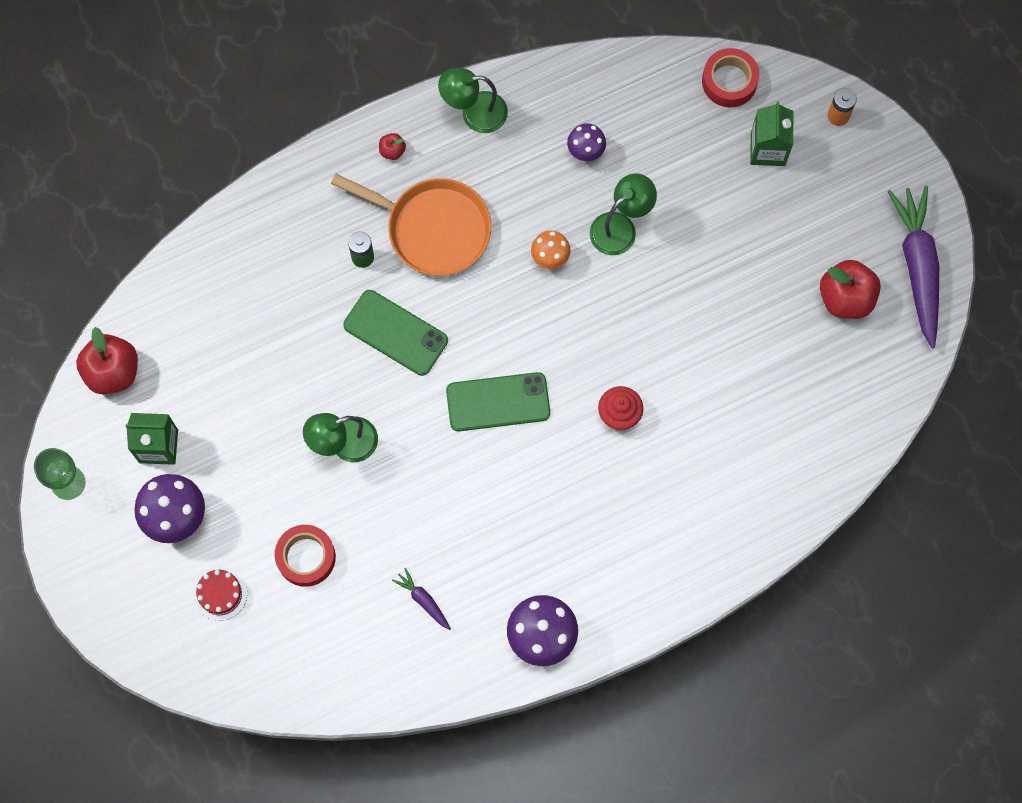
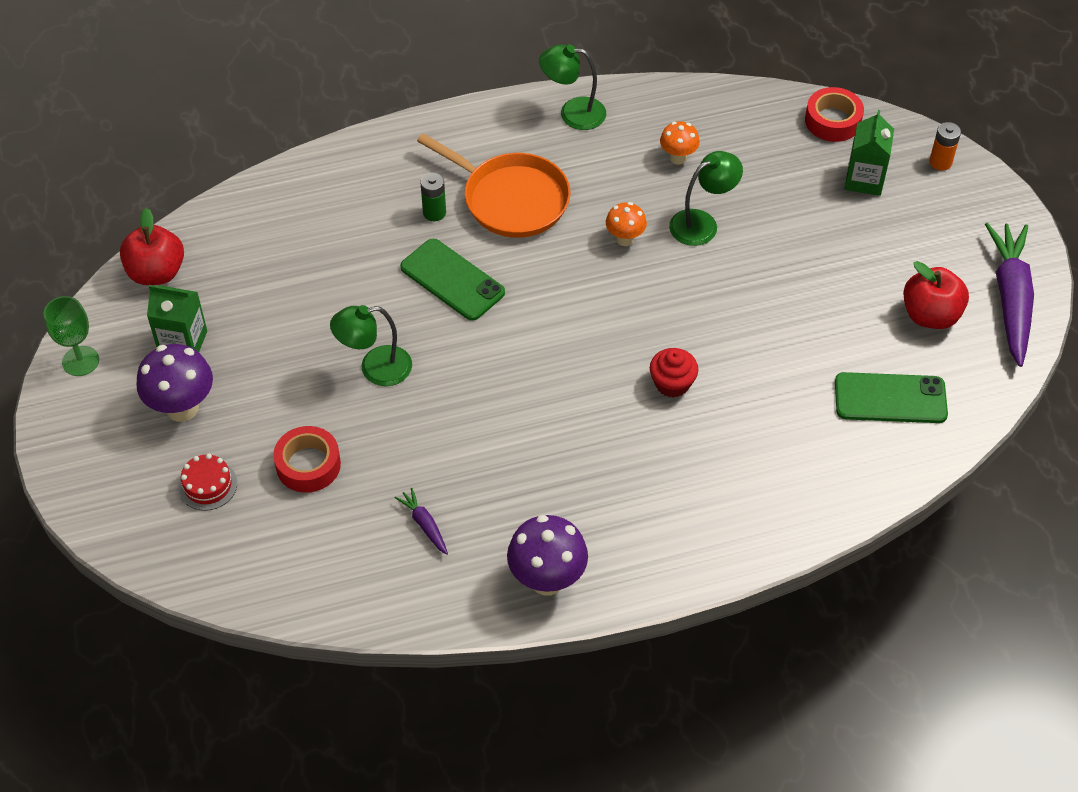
camera: 10 degrees right, 20 degrees down
(392, 151) = (485, 132): red apple -> none
(498, 402) = (545, 354): green phone -> green phone (890, 398)
(585, 152) = (678, 158): purple mushroom -> orange mushroom

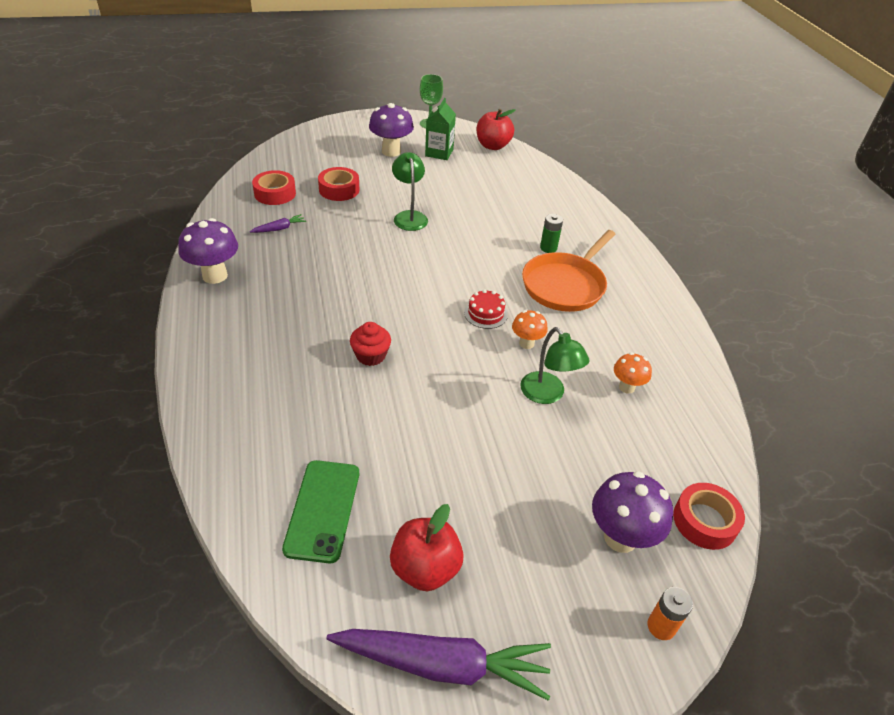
camera: 90 degrees right, 10 degrees down
(208, 485) = (334, 158): red cake -> red cake (485, 313)
(327, 550) = (275, 193): none -> red tape
(452, 280) = (484, 252): green phone -> none
(573, 113) = (667, 326): green lamp -> none
(864, 180) = (620, 537): green carton -> purple mushroom

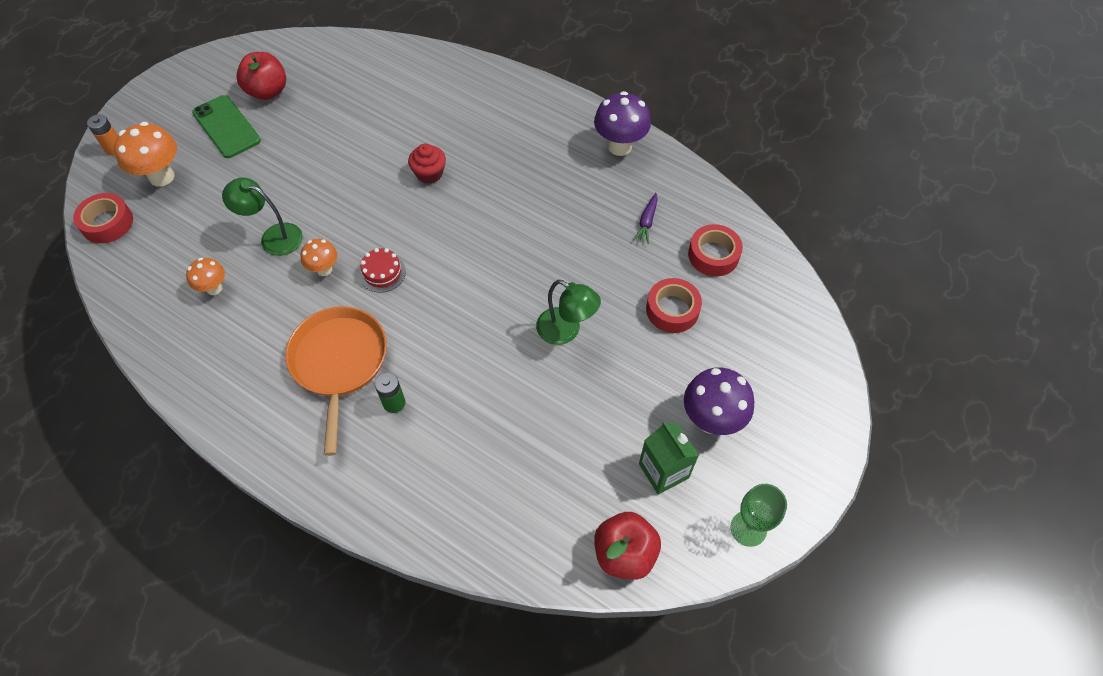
camera: 140 degrees right, 15 degrees up
(323, 510) = (351, 78): green phone -> green phone (226, 127)
(442, 664) = (225, 65): purple carrot -> none
(620, 537) = (162, 177): purple mushroom -> orange mushroom

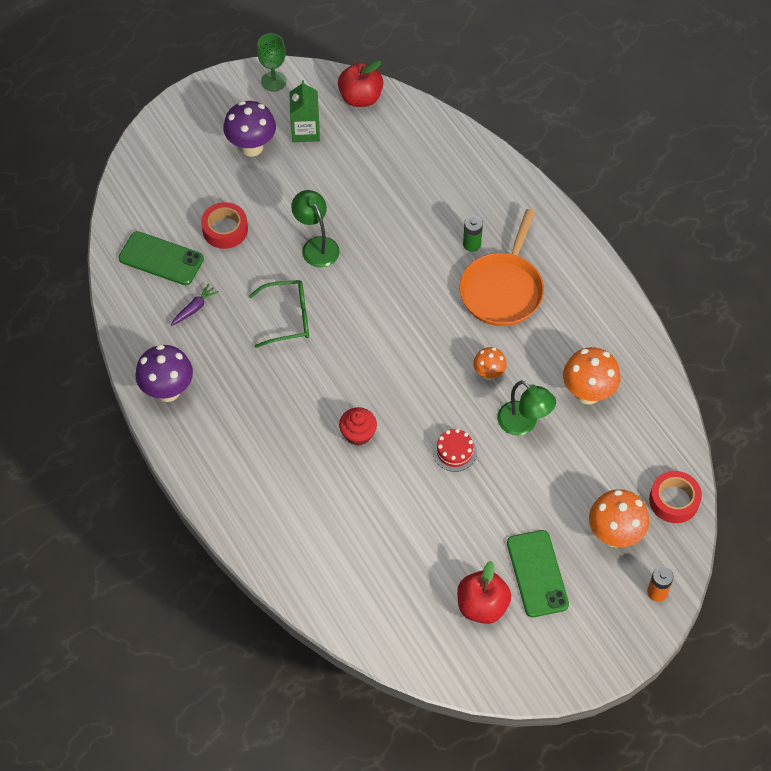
camera: 155 degrees left, 0 degrees up
(214, 288) = (588, 393): orange mushroom -> orange mushroom, size x1.70
(382, 273) = (440, 351): red cake -> red cake (454, 452)
(551, 247) = (288, 318): none -> green glasses
(713, 255) = (161, 259): red tape -> green phone

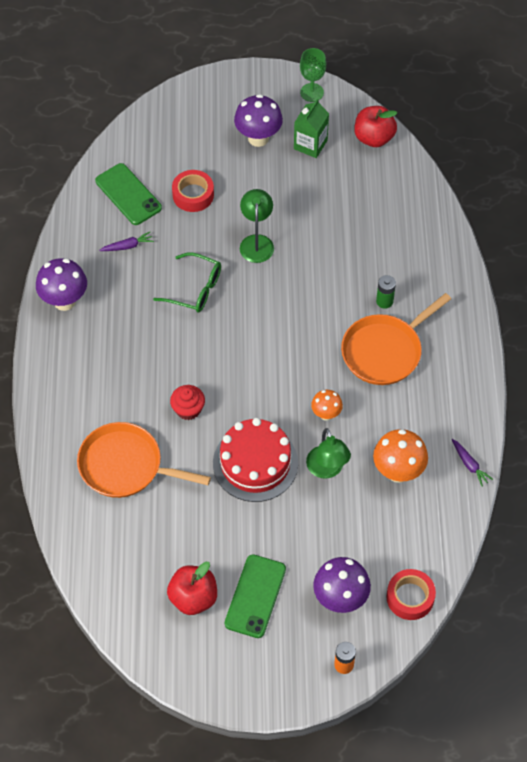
camera: 30 degrees right, 0 degrees up
(334, 517) = (125, 466): none -> orange pan
(454, 452) = (255, 463): red cake -> red cake, size x2.08
(614, 535) = (340, 599): orange mushroom -> purple mushroom
(645, 355) = (469, 464): none -> purple carrot

